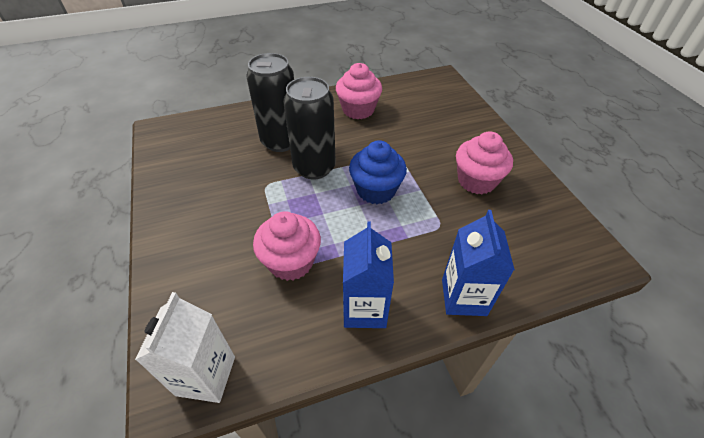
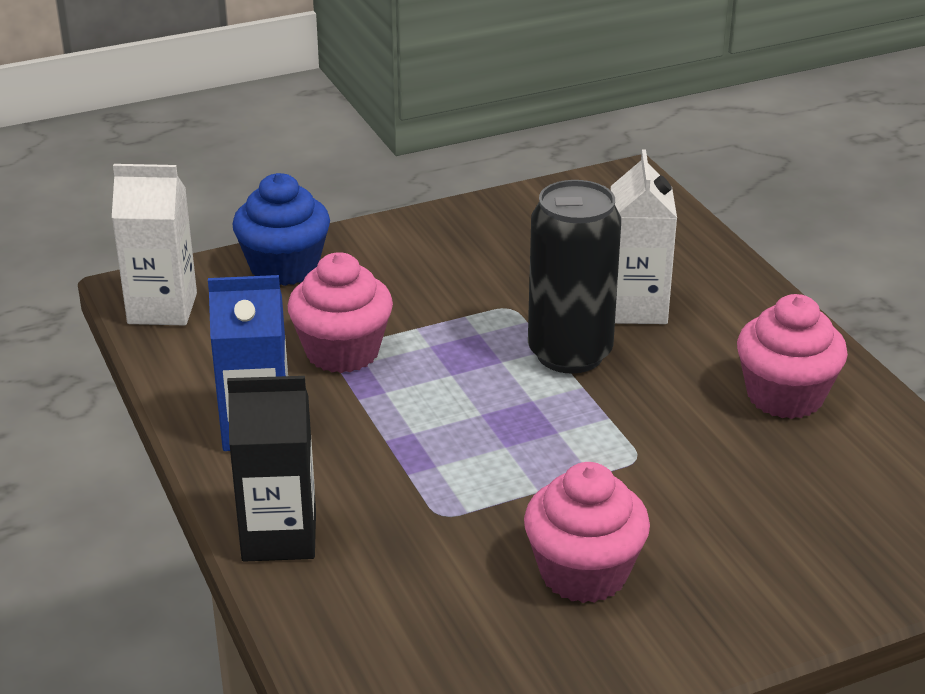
camera: 85 degrees right, 15 degrees down
(281, 141) = (635, 307): black can -> white carton
(376, 190) = (523, 431): blue cupcake -> blue cupcake (284, 268)
(463, 297) = (279, 536): blue carton -> black carton

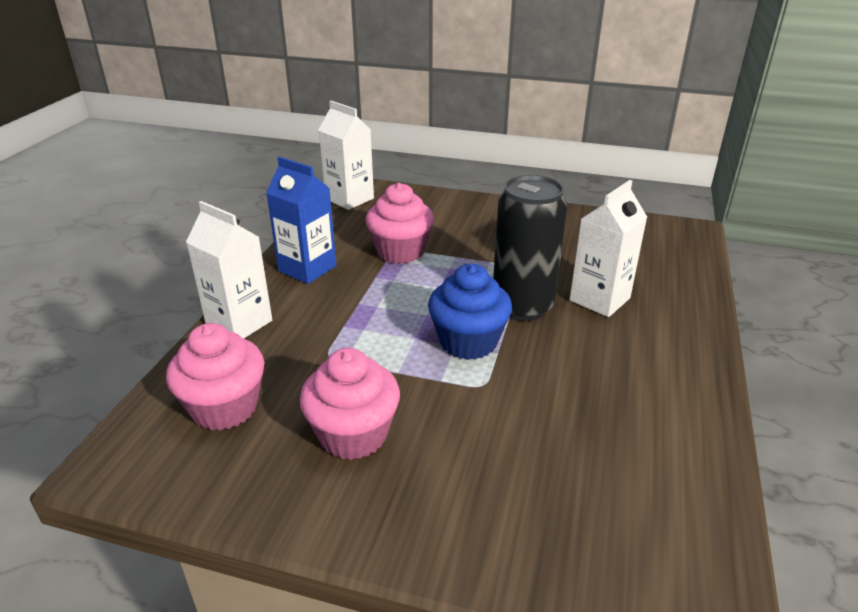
camera: 40 degrees right, 0 degrees up
(279, 536) = (239, 323): black carton -> white carton
(284, 268) = (430, 203): blue cupcake -> blue cupcake (468, 342)
(785, 396) = (637, 399): pink cupcake -> pink cupcake (224, 407)

